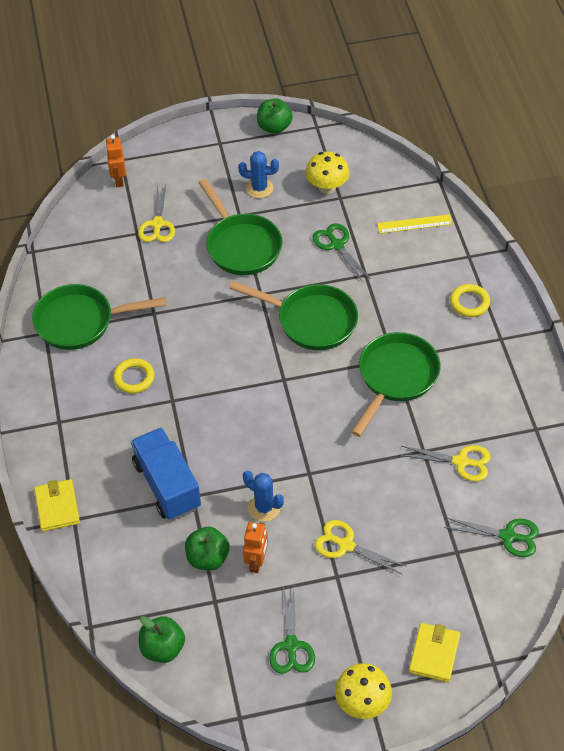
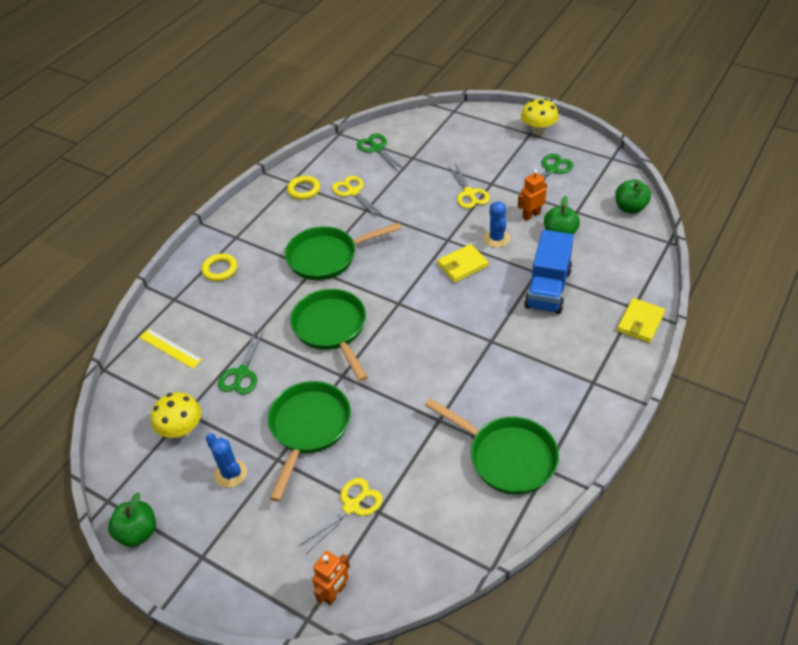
camera: 135 degrees left, 5 degrees down
(134, 378) = (504, 376): yellow ring -> yellow ring (304, 190)
(434, 654) = (478, 128): yellow wallet -> yellow wallet (462, 265)

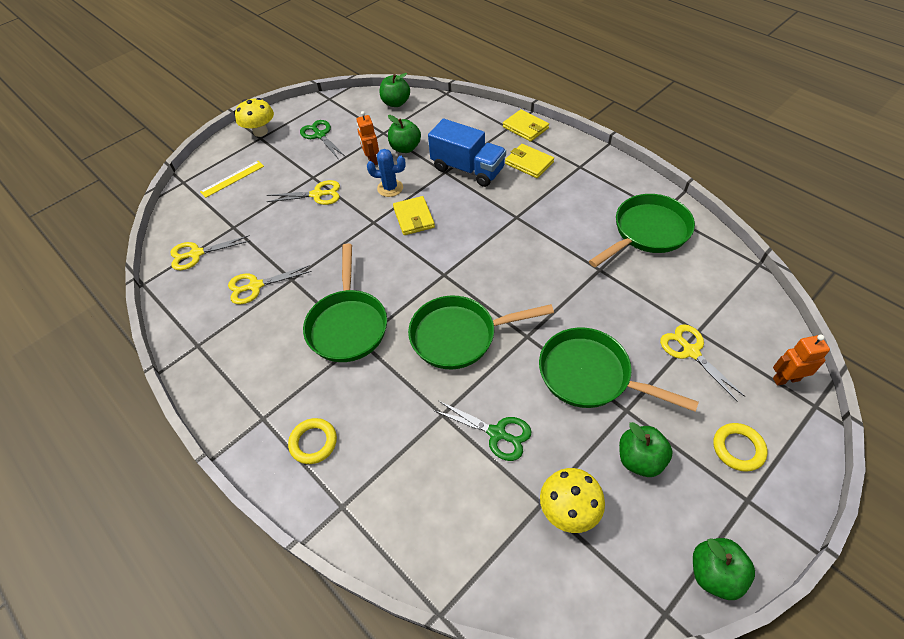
camera: 75 degrees left, 5 degrees up
(170, 348) = (430, 517): yellow ruler -> yellow ruler (232, 179)
(230, 473) = (640, 459): blue cactus -> green apple
(304, 190) = (221, 333): yellow ring -> yellow ring (738, 448)
(335, 592) = (786, 379): orange robot -> orange robot turned 60 degrees counterclockwise
(377, 148) = (196, 254): green scissors -> yellow scissors
(579, 336) = (529, 163): none -> yellow wallet

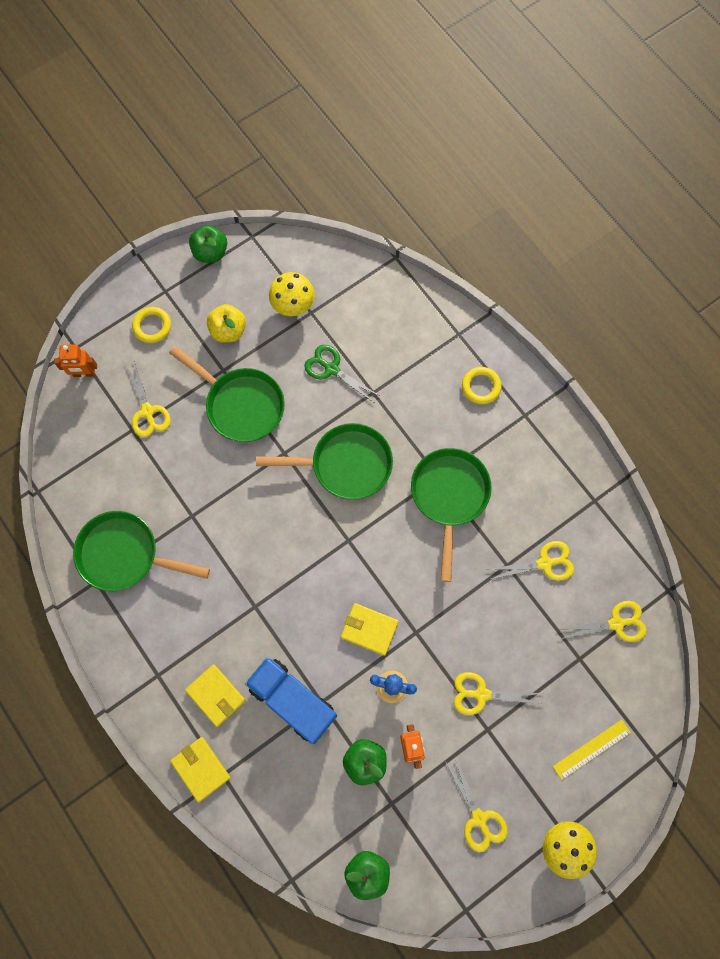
camera: 175 degrees left, 20 degrees up
(320, 135) = (479, 818): green scissors -> yellow scissors
(414, 218) = (369, 629): yellow wallet -> yellow wallet turned 60 degrees counterclockwise
(640, 459) = (228, 331): green apple -> yellow apple
(647, 232) = (124, 555): green pan -> green pan turned 45 degrees clockwise

